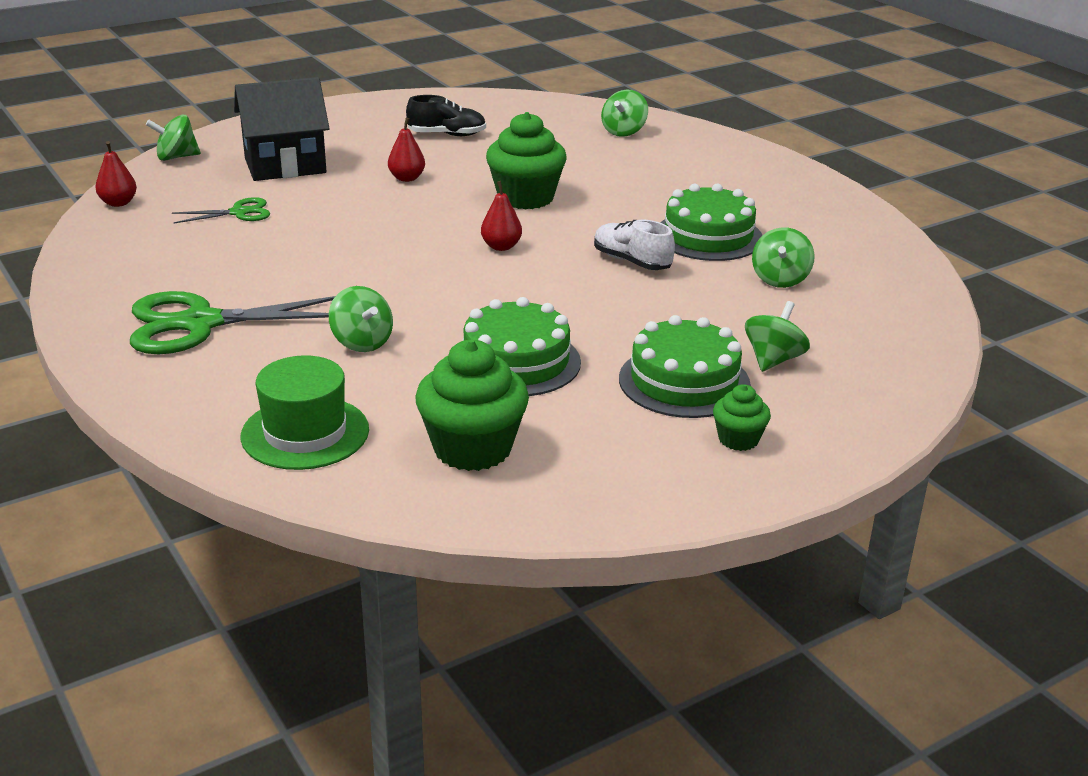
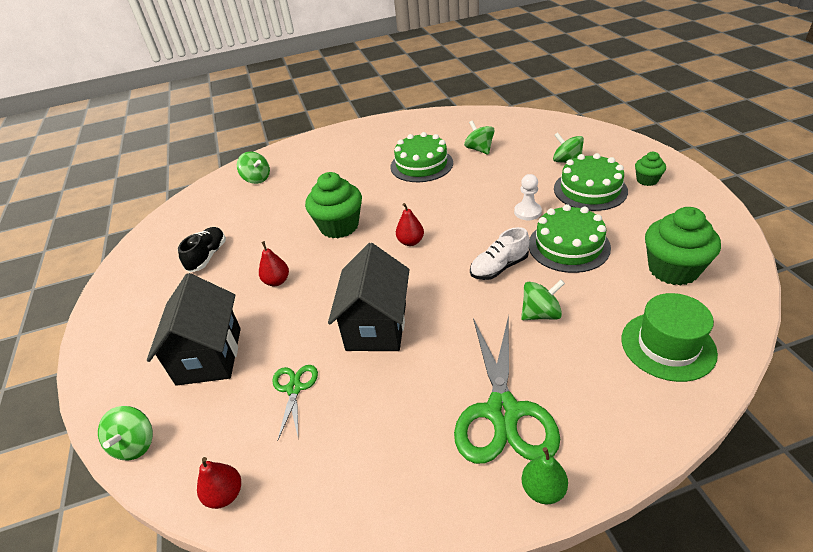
camera: 70 degrees left, 10 degrees up
(99, 348) = (543, 489): none -> green pear
(333, 243) = (376, 326): none -> black house
(598, 327) = (527, 212): none -> white pawn
(632, 261) = (446, 193): white shoe -> white shoe (499, 267)
(780, 279) = (479, 149): green spinning top -> green spinning top turned 150 degrees counterclockwise

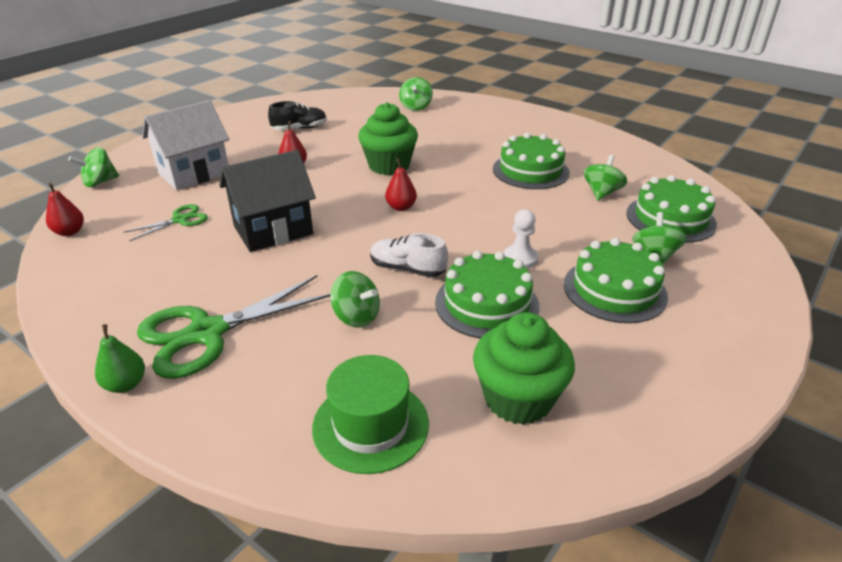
camera: 50 degrees right, 5 degrees down
(209, 356) = (194, 173): black house -> white house
(532, 139) = (670, 218): none -> green cake
(647, 180) = (693, 331): green cupcake -> none

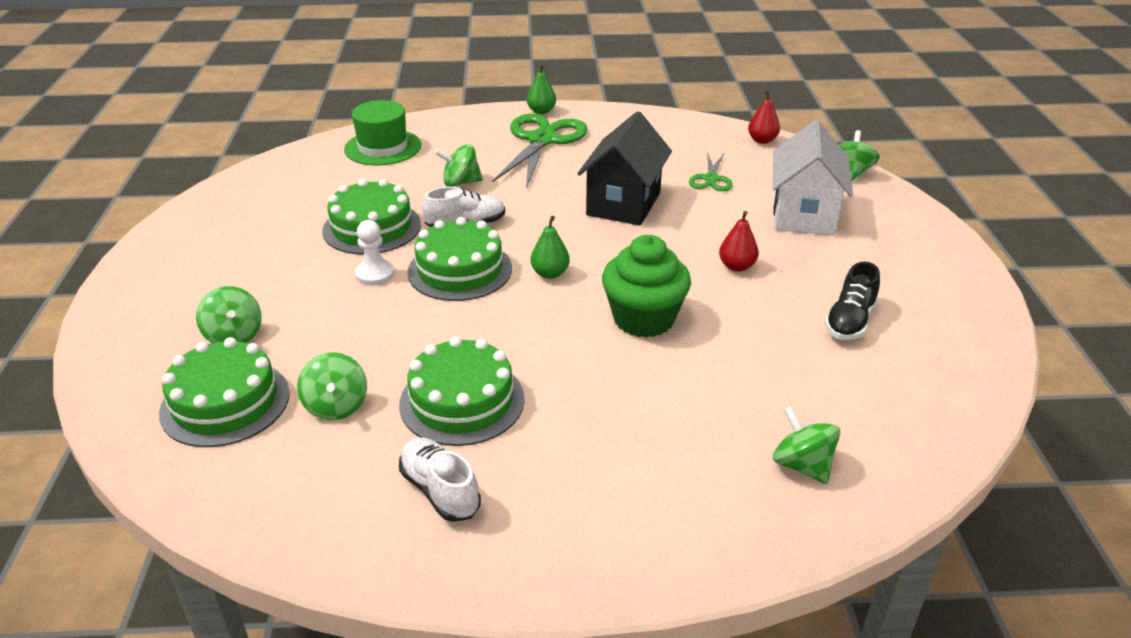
camera: 140 degrees right, 0 degrees up
(401, 207) = (550, 273): red pear -> green pear
(518, 398) = (303, 188): green cupcake -> none
(571, 148) = (440, 491): none -> white shoe
(614, 290) = (264, 283): green cake -> green cake (460, 270)

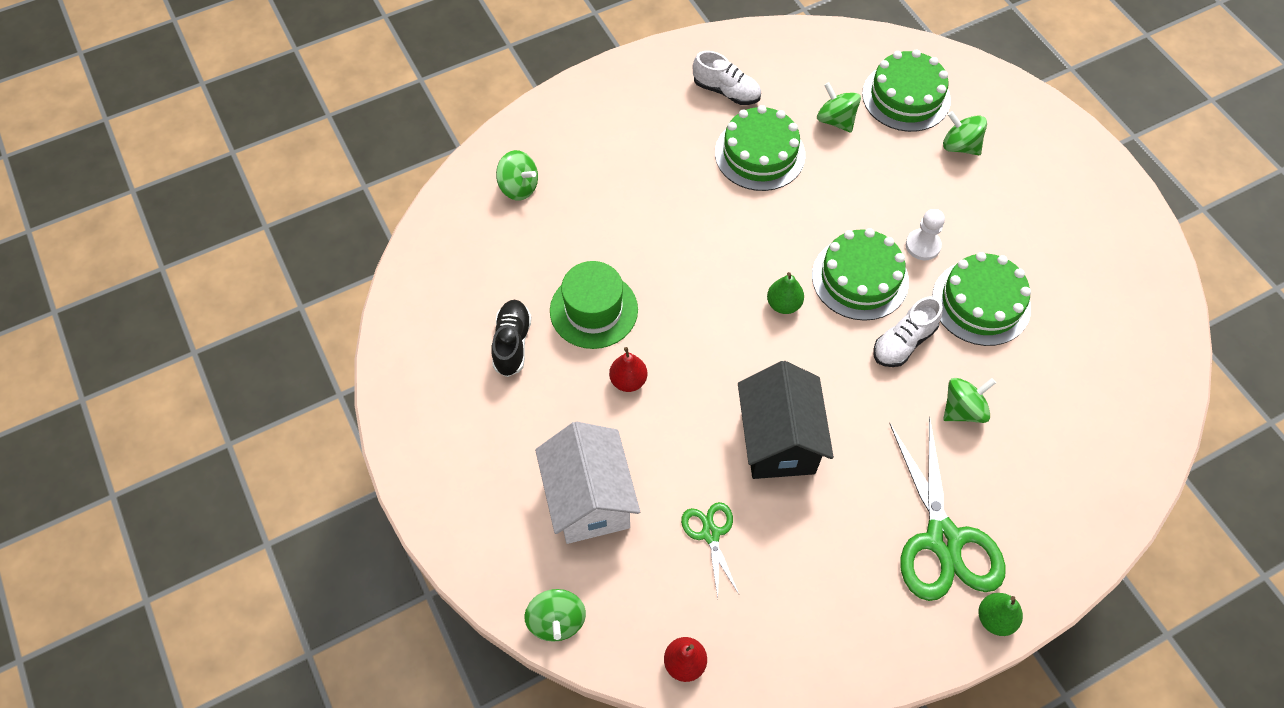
camera: 155 degrees right, 25 degrees up
(383, 147) = (1099, 443): green hat -> green hat (594, 310)
(643, 319) = (678, 280): green cupcake -> none

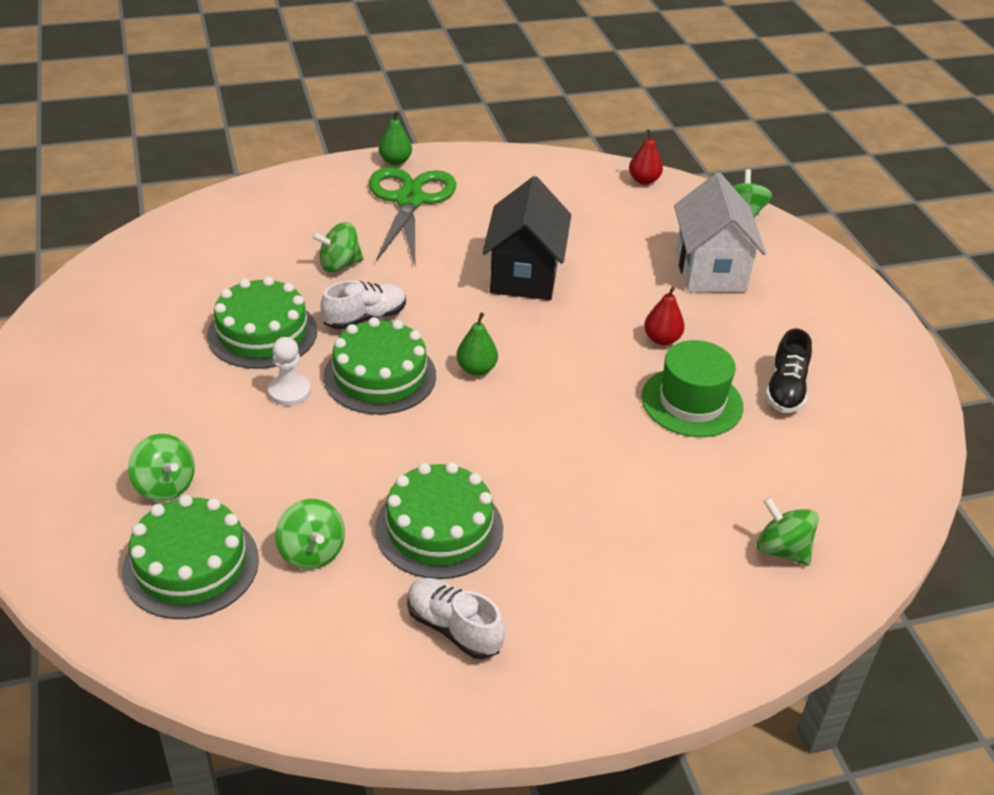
camera: 170 degrees left, 20 degrees down
(710, 534) = (605, 234): green scissors -> none

